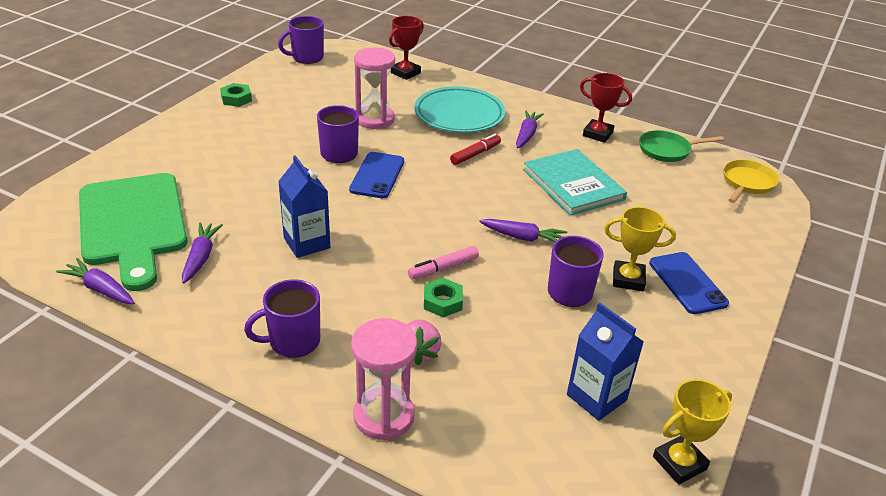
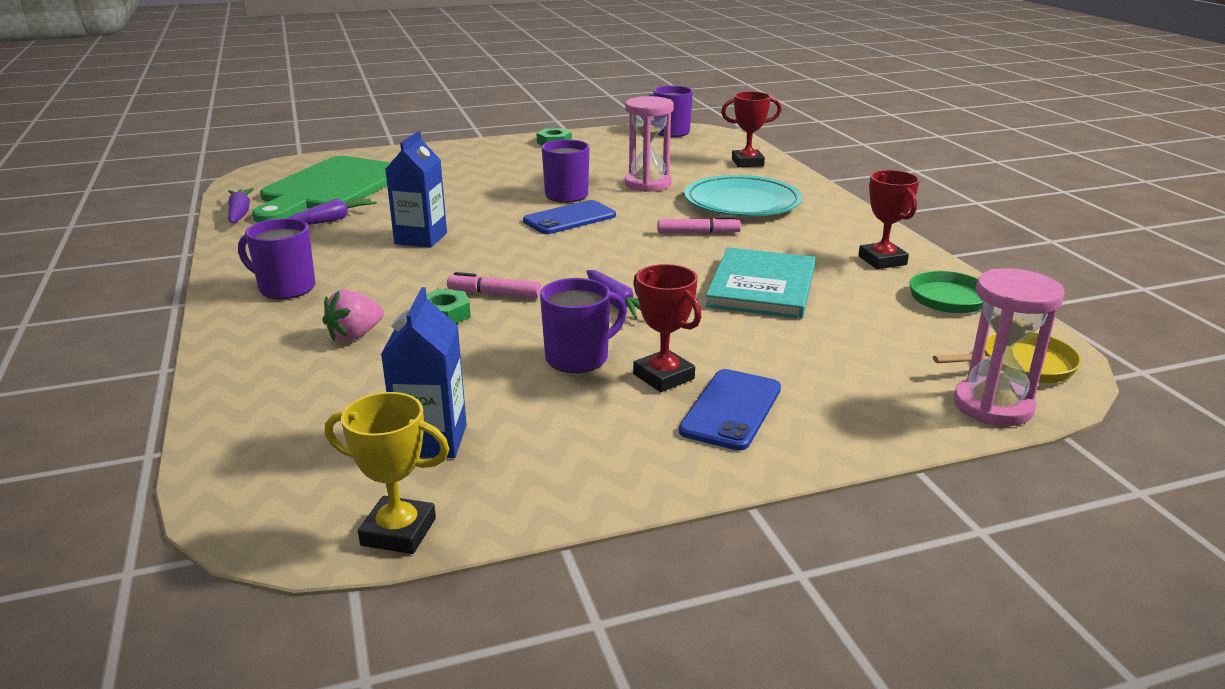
camera: 45 degrees right, 10 degrees down
(384, 416) = (245, 359): pink hourglass -> pink hourglass (993, 406)
(475, 154) = (698, 233): red marker -> pink marker
(527, 135) = (788, 236): purple carrot -> none
(628, 279) = (663, 376): yellow trophy -> red trophy

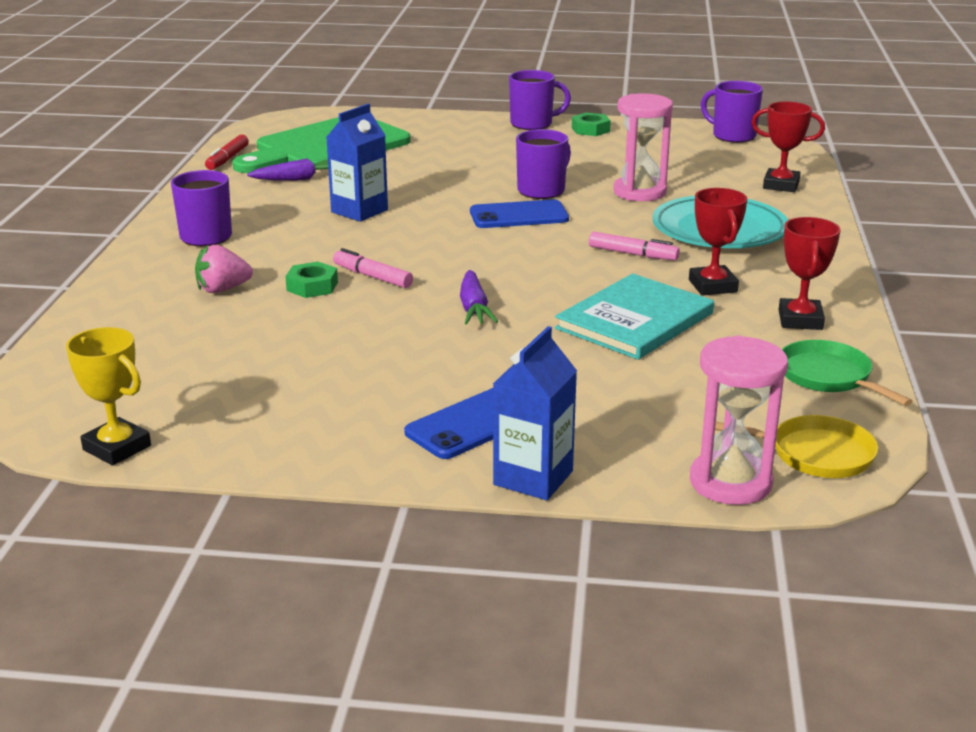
camera: 25 degrees right, 0 degrees up
(240, 213) = (227, 159): purple carrot -> red marker
(431, 440) = (202, 388): blue carton -> blue carton (533, 478)
(579, 358) = (387, 349): purple mug -> purple mug (533, 124)
(663, 376) = (444, 382): red trophy -> red trophy (712, 286)

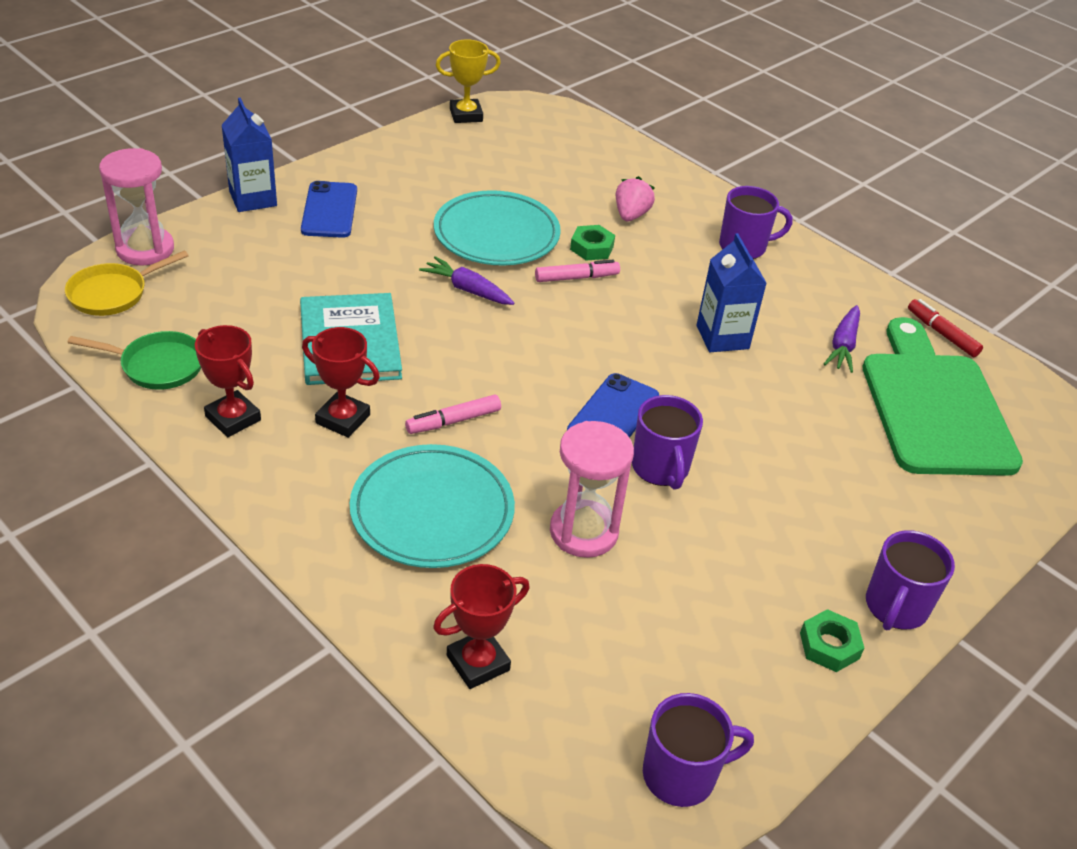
camera: 125 degrees right, 15 degrees up
(363, 330) = (496, 234): none -> turquoise plate

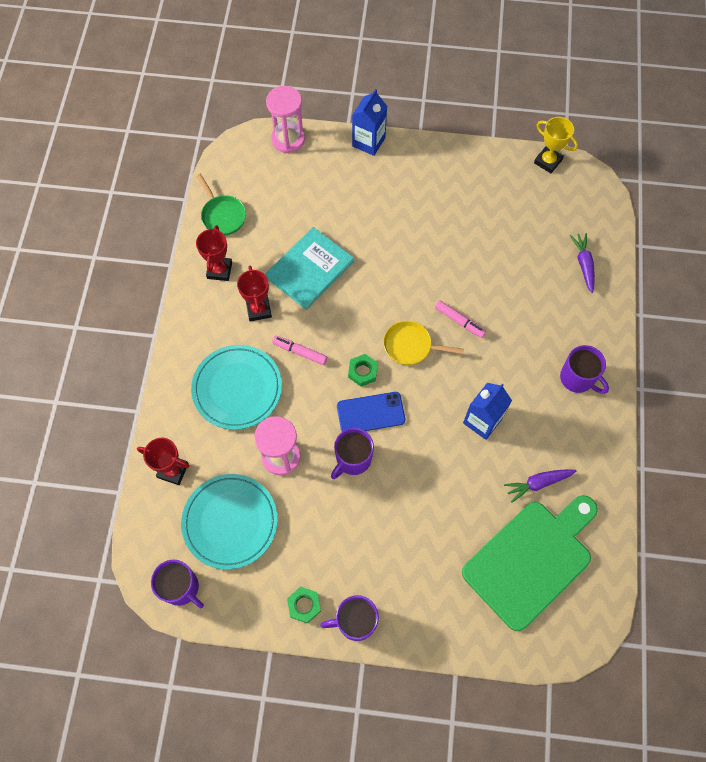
camera: 55 degrees right, 25 degrees up
(112, 293) = (248, 157): yellow pan -> yellow pan (410, 346)
(329, 210) = (395, 178): blue phone -> none
(467, 289) = (397, 283): purple carrot -> purple carrot (583, 264)
(496, 234) = (455, 260): turquoise plate -> turquoise plate (230, 522)
(591, 248) = (493, 309): green nut -> green nut (362, 372)
(631, 215) = (544, 305): pink strawberry -> none
(942, 333) = (606, 528): red marker -> none

